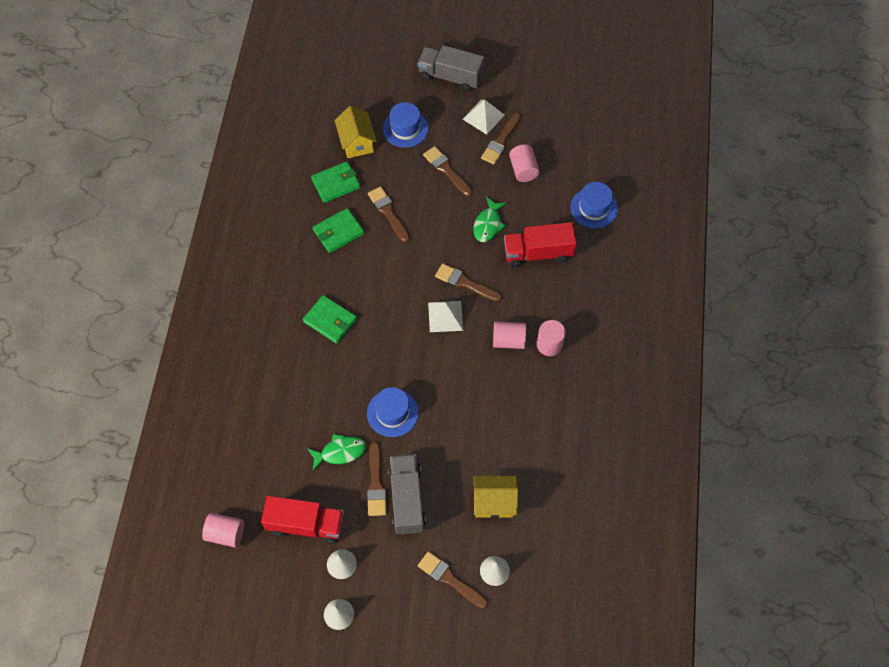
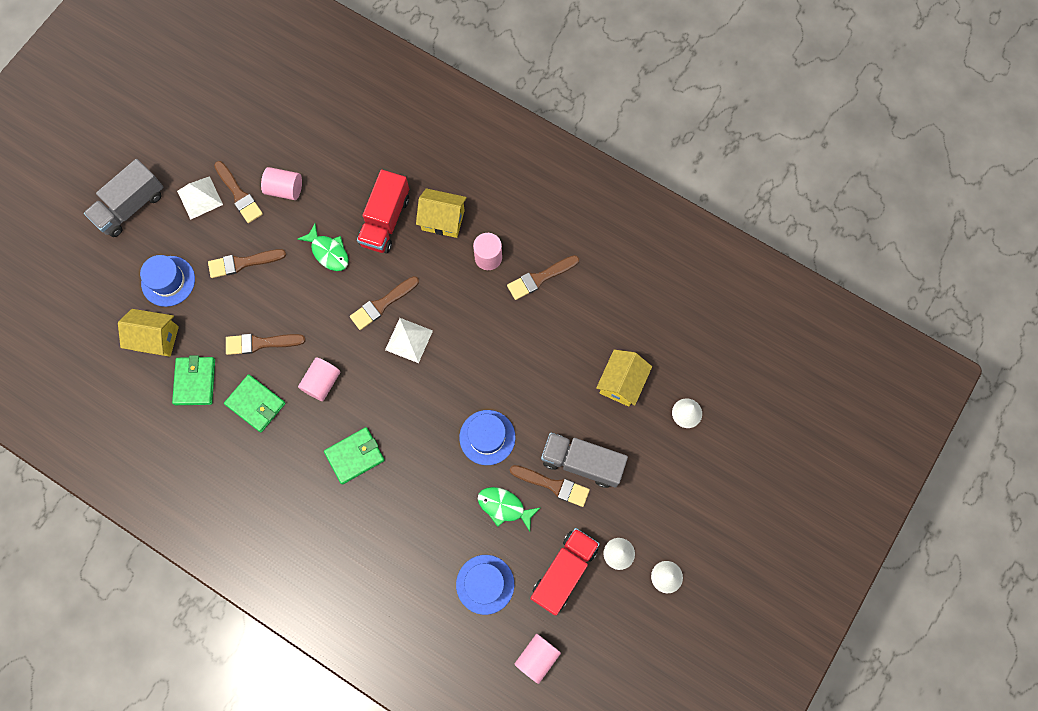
camera: 65 degrees left, 10 degrees up
(338, 232) = (256, 404): green wallet -> green wallet turned 45 degrees counterclockwise
(340, 452) = (504, 507): green fish -> green fish turned 75 degrees counterclockwise
(450, 579) = (677, 457): brown brush -> brown brush (540, 278)
(508, 340) = (465, 292): pink cylinder -> pink cylinder (322, 382)
(563, 295) = (443, 220): none -> yellow house
(594, 208) = (364, 146): blue hat -> blue hat (485, 584)

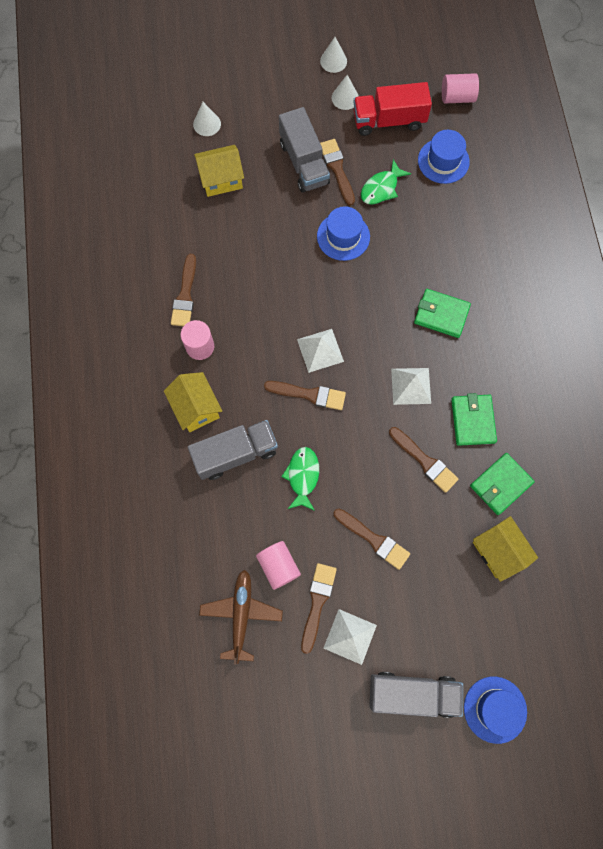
camera: 130 degrees left, 0 degrees up
(168, 281) = (445, 589): blue hat -> blue hat (495, 709)
(277, 144) = (241, 614): none -> brown plane
(322, 382) = (411, 386): pink cylinder -> white pyramid
(385, 221) = (235, 454): red truck -> grey truck
(504, 507) = (381, 188): green fish -> green fish turned 60 degrees clockwise
(540, 278) = (185, 295): brown brush -> brown brush turned 75 degrees clockwise

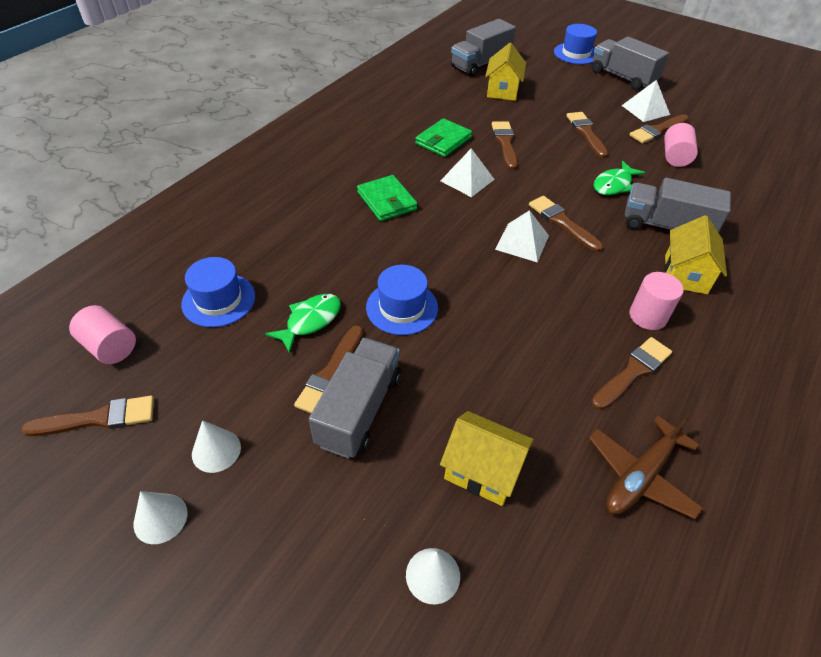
camera: 140 degrees left, 25 degrees down
(241, 614) = (724, 152): brown plane -> brown plane (640, 476)
(381, 188) = (310, 321): green fish -> green fish turned 45 degrees counterclockwise
(389, 121) = (209, 380): red truck -> none
(412, 69) = (99, 418): none -> brown brush
(501, 484) = (464, 109): green wallet -> none
(562, 587) = (480, 64): none -> grey truck

